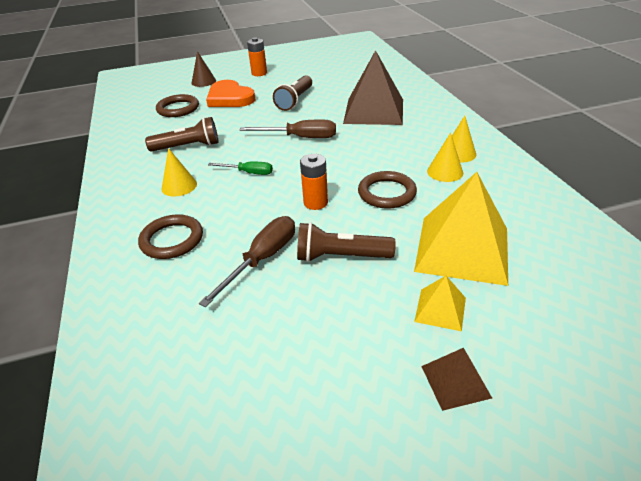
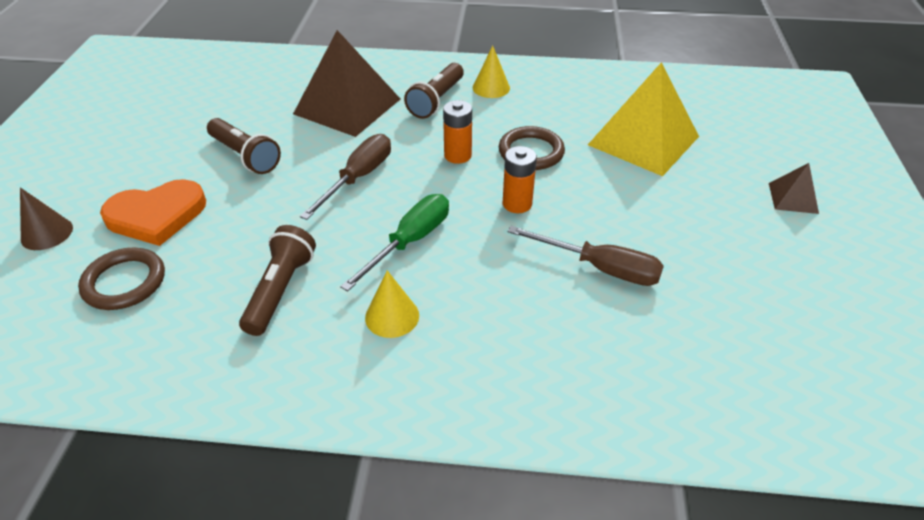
camera: 70 degrees left, 5 degrees up
(172, 240) = (521, 341): brown ring -> none
(248, 173) = (410, 242): green screwdriver -> green screwdriver, size x1.59
(259, 73) = (101, 166): orange battery -> orange battery (457, 155)
(262, 259) = (600, 268): brown screwdriver -> brown screwdriver turned 150 degrees clockwise
(341, 256) = (621, 212): brown flashlight -> brown flashlight (436, 100)
(440, 309) = (715, 178): yellow pyramid -> none
(445, 172) = (518, 107): yellow cone -> none

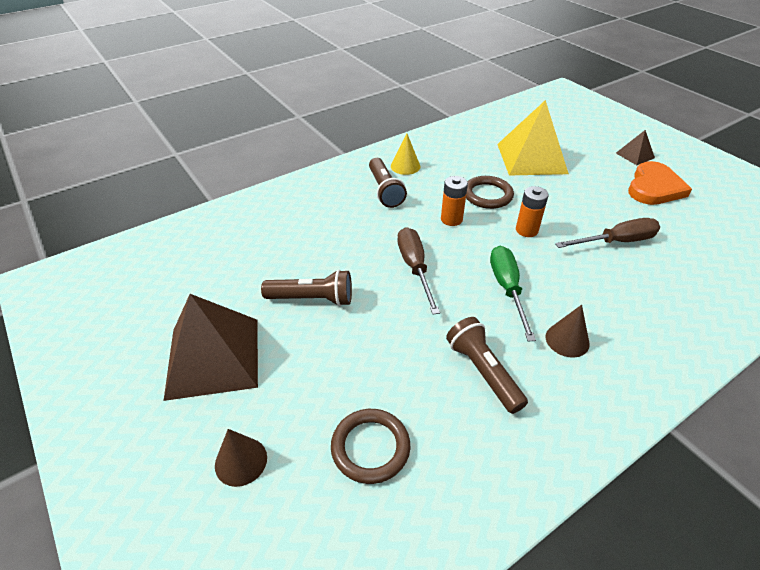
camera: 40 degrees left, 0 degrees up
(157, 215) = (314, 383): orange heart -> orange heart (654, 187)
(347, 106) = (331, 224): brown pyramid -> brown pyramid (213, 357)
(392, 316) = (567, 340): yellow cone -> brown cone

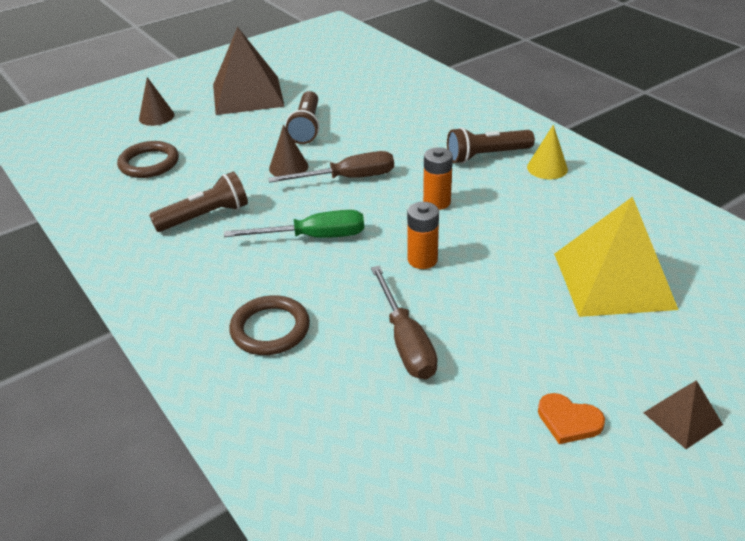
camera: 90 degrees right, 5 degrees down
(487, 195) = (496, 232): brown ring -> brown ring (270, 329)
(567, 340) = (233, 272): brown cone -> brown cone (288, 167)
(654, 187) = (568, 421): orange heart -> orange heart, size x0.54

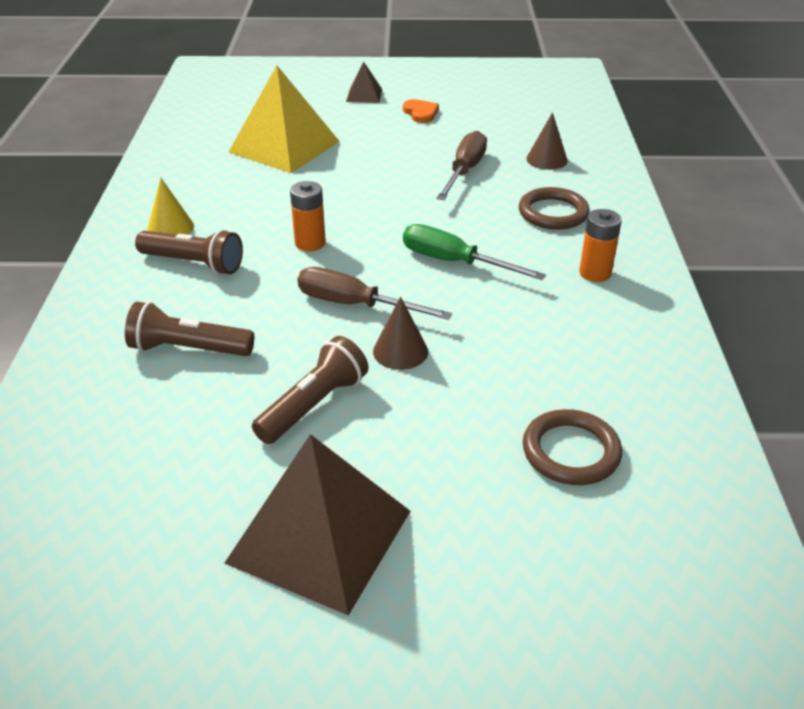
camera: 145 degrees left, 0 degrees up
(156, 116) = (508, 567): brown cone -> brown cone (546, 159)
(205, 216) = (543, 331): brown flashlight -> brown flashlight (188, 349)
(422, 260) = (388, 208): orange battery -> orange battery (595, 273)

